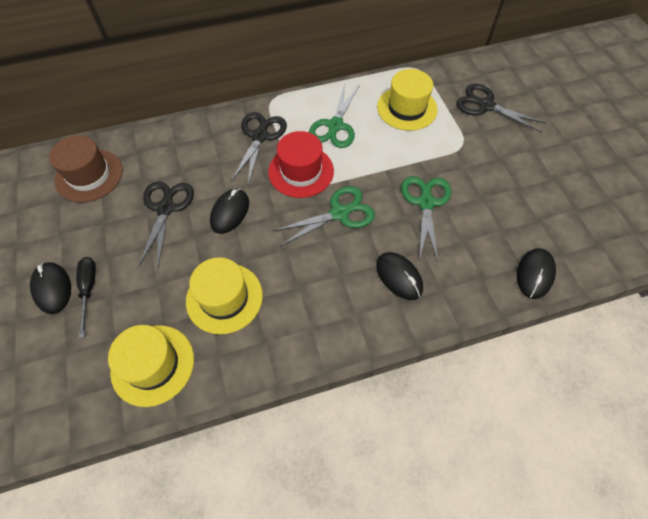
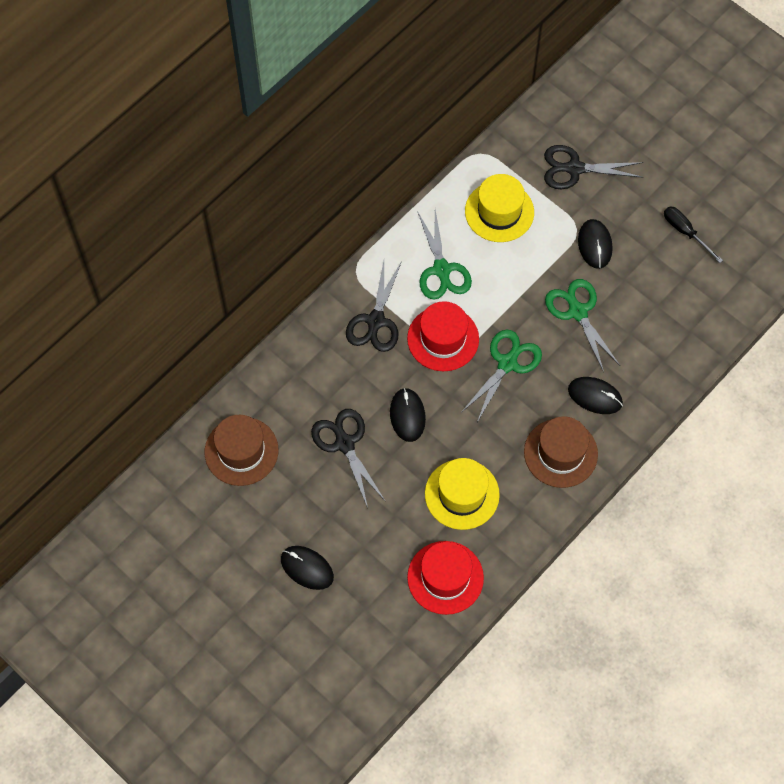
camera: 30 degrees left, 5 degrees up
(89, 290) = (340, 551): black screwdriver -> black screwdriver (685, 232)
(153, 364) = (445, 577): yellow hat -> red hat
(260, 136) = (375, 321): black scissors -> black scissors turned 150 degrees counterclockwise
(336, 309) = (560, 453): none -> brown hat
(534, 274) = (704, 334): black mouse -> black mouse (594, 245)

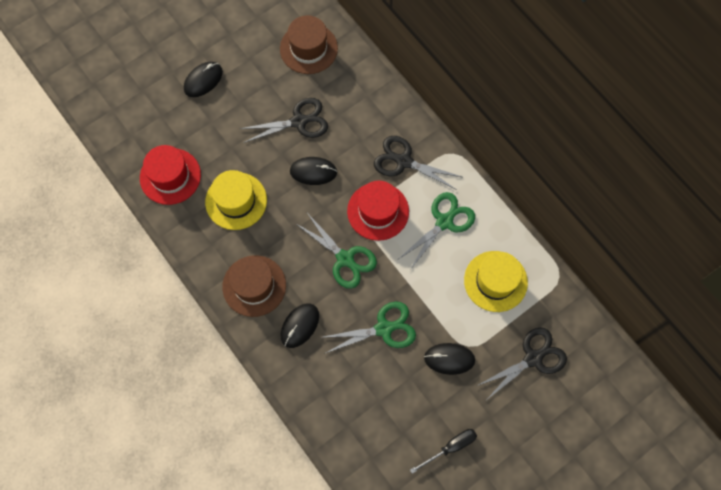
camera: 100 degrees right, 5 degrees up
(441, 269) = (444, 222): green scissors -> green scissors turned 135 degrees clockwise
(574, 168) = (533, 358): black scissors -> black scissors turned 45 degrees clockwise

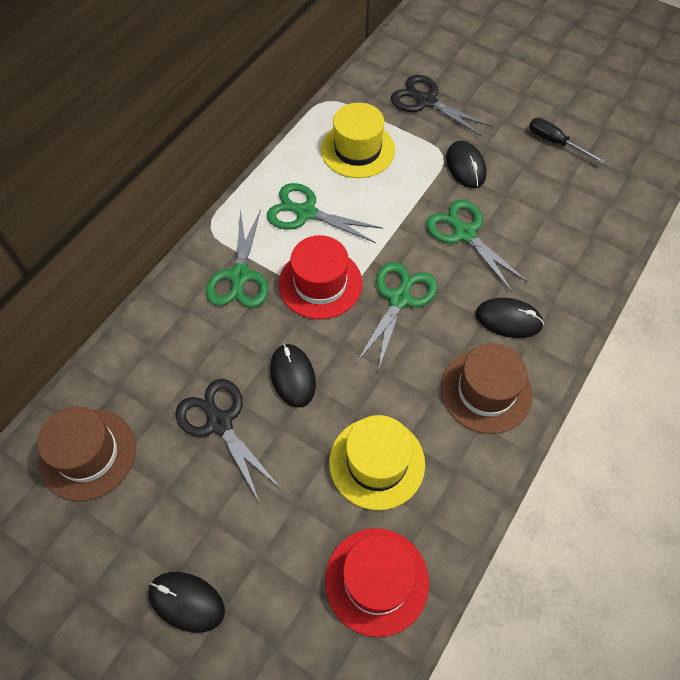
camera: 110 degrees left, 10 degrees down
(404, 161) = (240, 276): black scissors -> green scissors

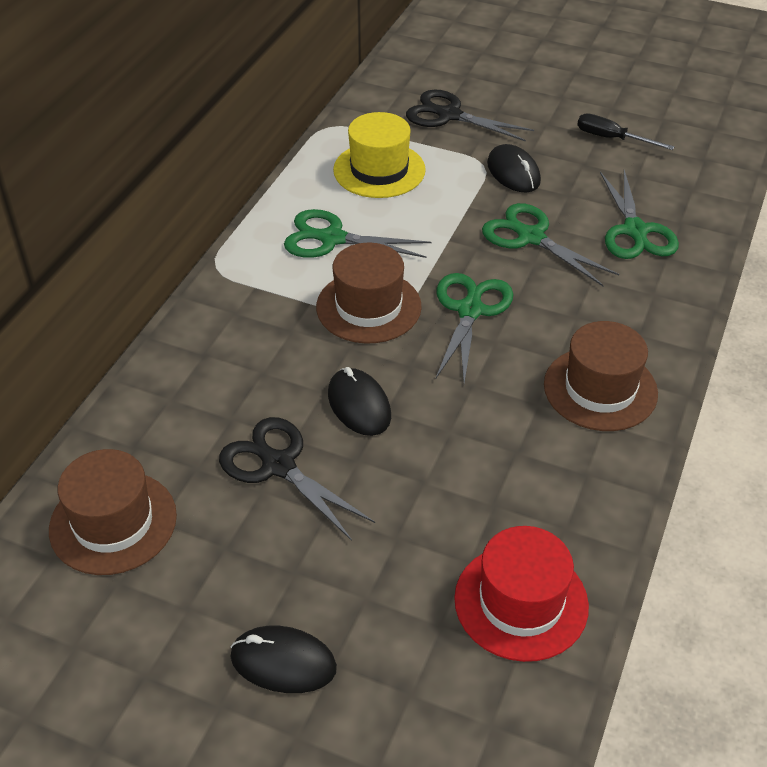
camera: 10 degrees left, 15 degrees down
(240, 276) = (265, 311): green scissors -> green scissors (635, 231)
(320, 283) = (368, 307): red hat -> brown hat
(377, 462) = (487, 479): yellow hat -> none
(508, 320) = (606, 315): black mouse -> none

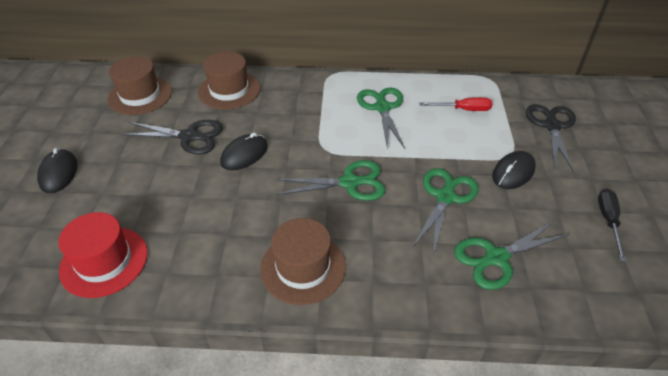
camera: 70 degrees right, 0 degrees up
(278, 466) = (189, 136): black scissors -> black scissors turned 75 degrees clockwise
(368, 307) = (329, 137): brown hat -> brown hat (229, 90)
(379, 170) = (463, 110): yellow hat -> red screwdriver

